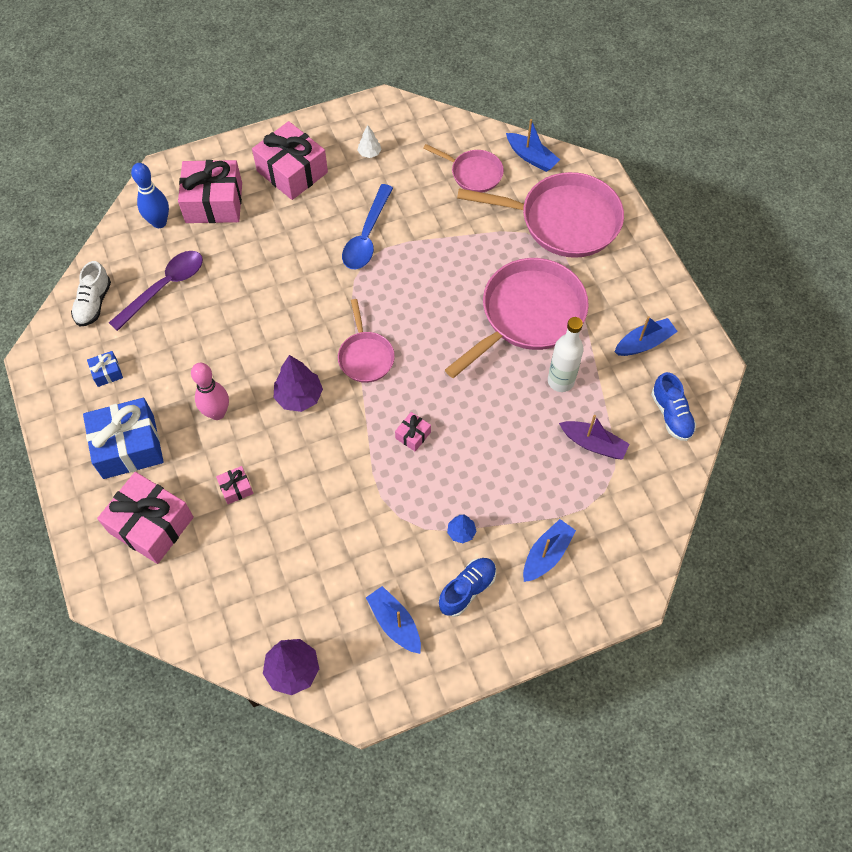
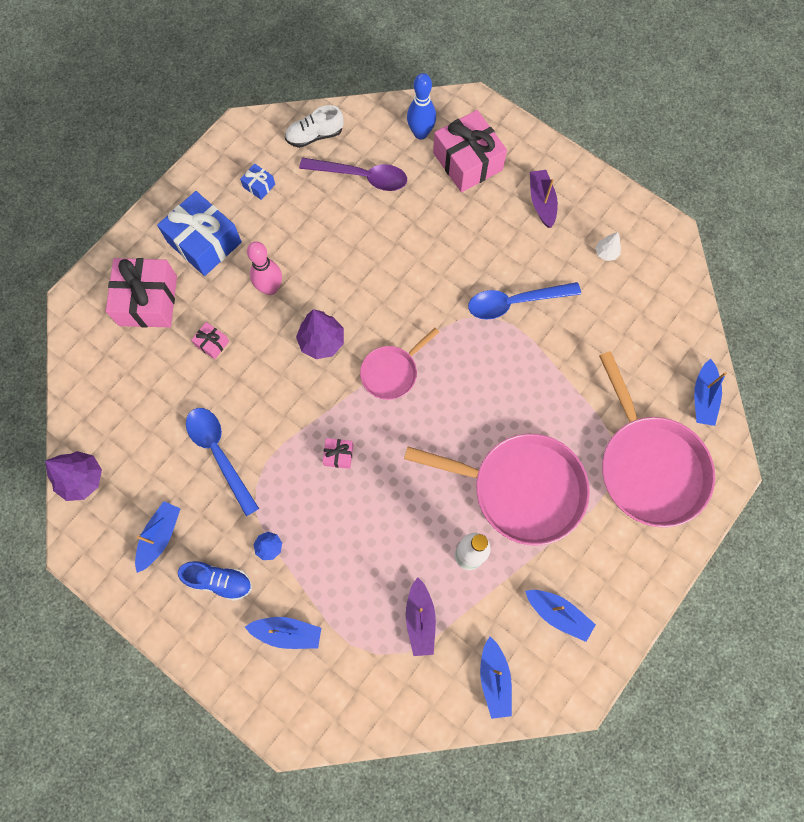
camera: 60 degrees right, 10 degrees up
(292, 172) = (541, 202): pink gift -> purple boat
(348, 533) = (219, 454): none -> blue spoon
(473, 173) = (647, 355): pink pan -> none
(671, 414) = (494, 679): blue shoe -> blue boat

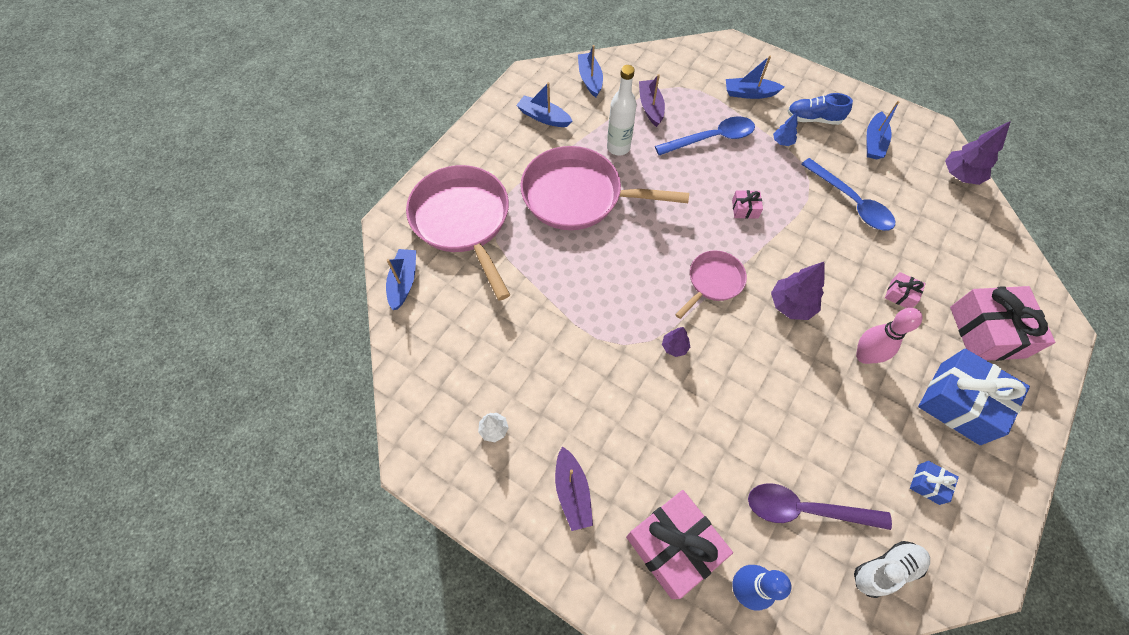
camera: 175 degrees right, 10 degrees down
(441, 310) = (674, 347): none -> purple tree
(515, 302) = (596, 362): blue spoon -> blue spoon (711, 138)

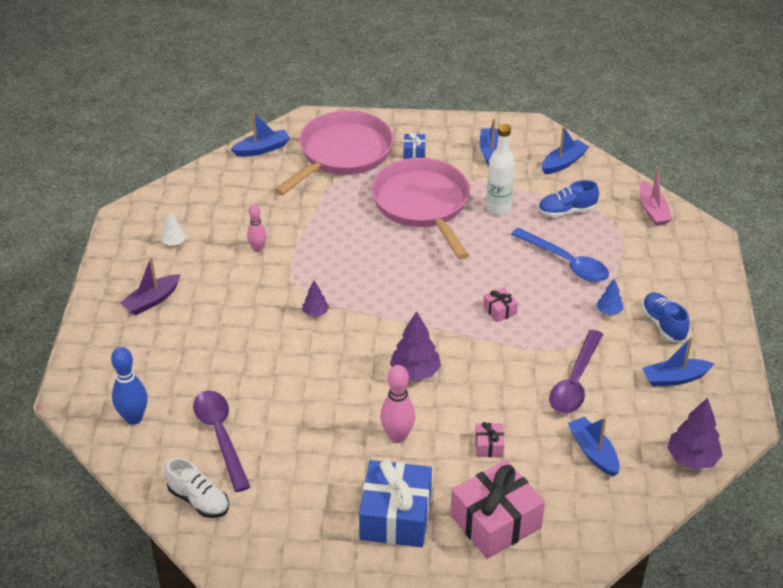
camera: 60 degrees right, 20 degrees down
(553, 354) = (258, 249): none -> pink bowling pin
(650, 107) = (566, 211): purple boat -> blue shoe
(673, 546) = (143, 368): pink gift -> none
(683, 59) = (653, 210): none -> pink boat
(713, 282) = (400, 315): pink pan -> none
(749, 93) = (652, 269): blue boat -> blue boat (593, 452)
(851, 202) = (575, 381): blue spoon -> purple spoon
(928, 484) = (295, 511): blue gift -> blue gift (414, 152)

